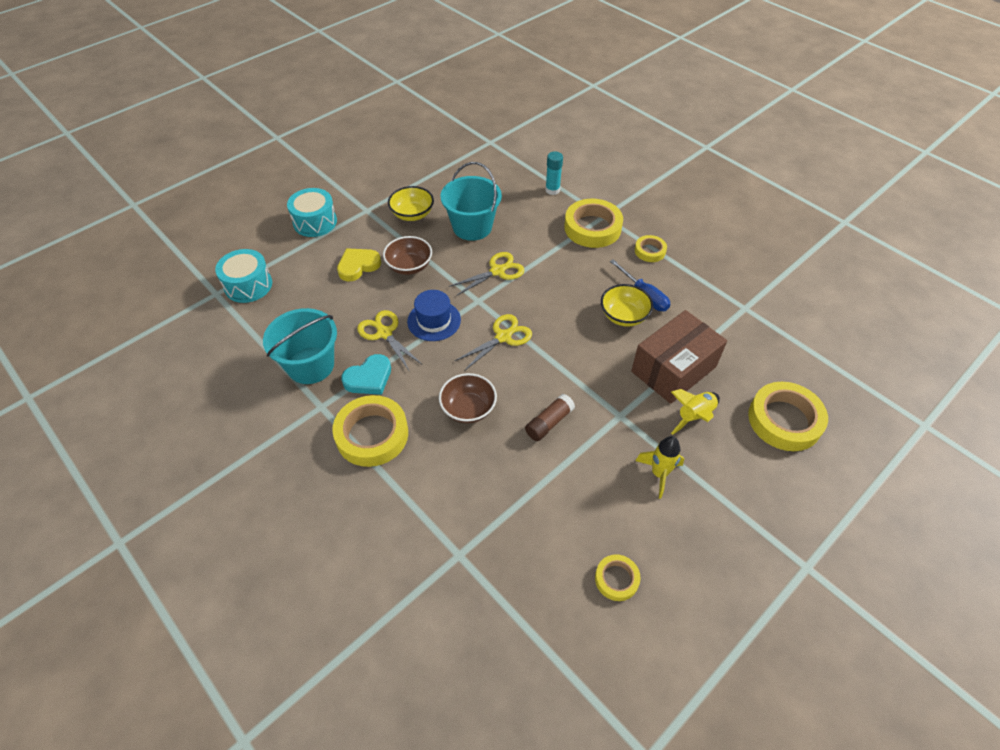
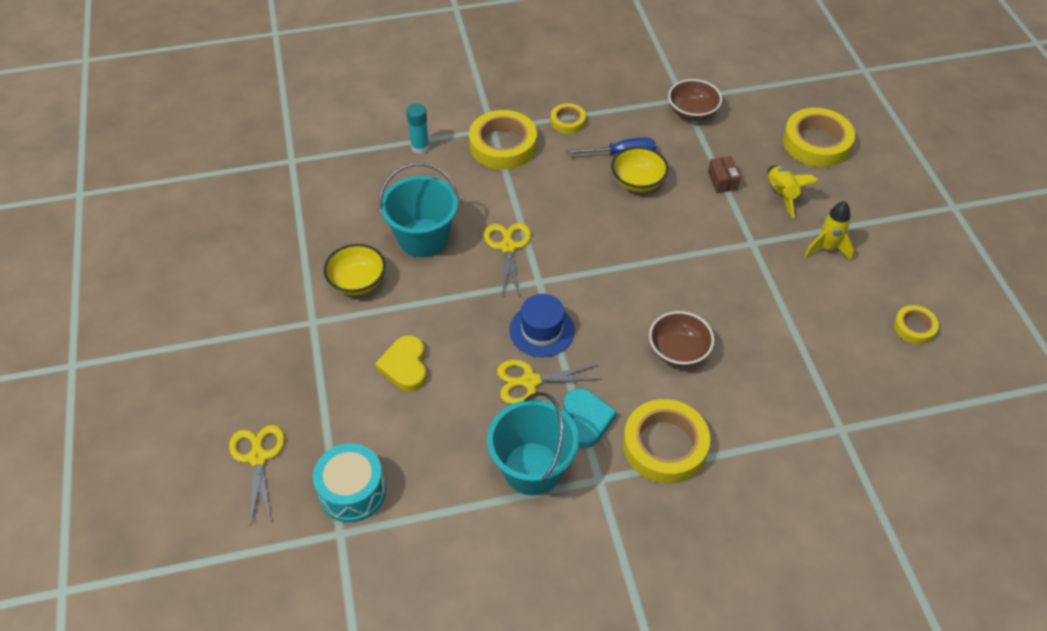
camera: 60 degrees left, 0 degrees up
(315, 222) = (290, 381): turquoise drum -> none
(409, 266) = (442, 318): brown bowl -> brown bowl (692, 112)
(503, 337) = (603, 283): yellow scissors -> yellow scissors (258, 458)
(549, 422) = (731, 296): brown glue stick -> none
(673, 369) = (722, 181): brown box -> brown box, size x0.42

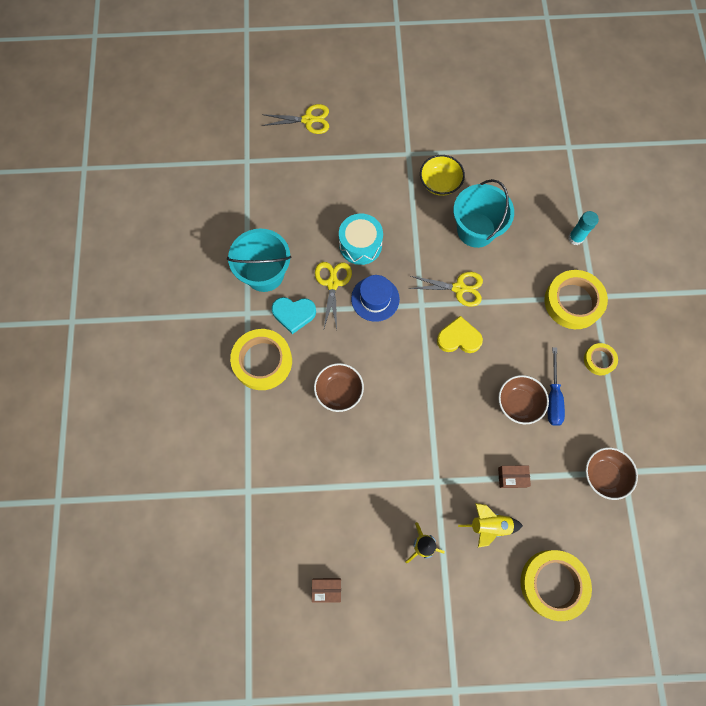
camera: 100 degrees right, 20 degrees up
(352, 491) = (272, 169): turquoise drum -> turquoise drum (360, 245)
(405, 366) = (360, 206): yellow heart -> yellow heart (459, 338)
(637, 181) = (518, 403): yellow bowl -> brown bowl
(914, 327) = (326, 589): yellow tape -> brown box

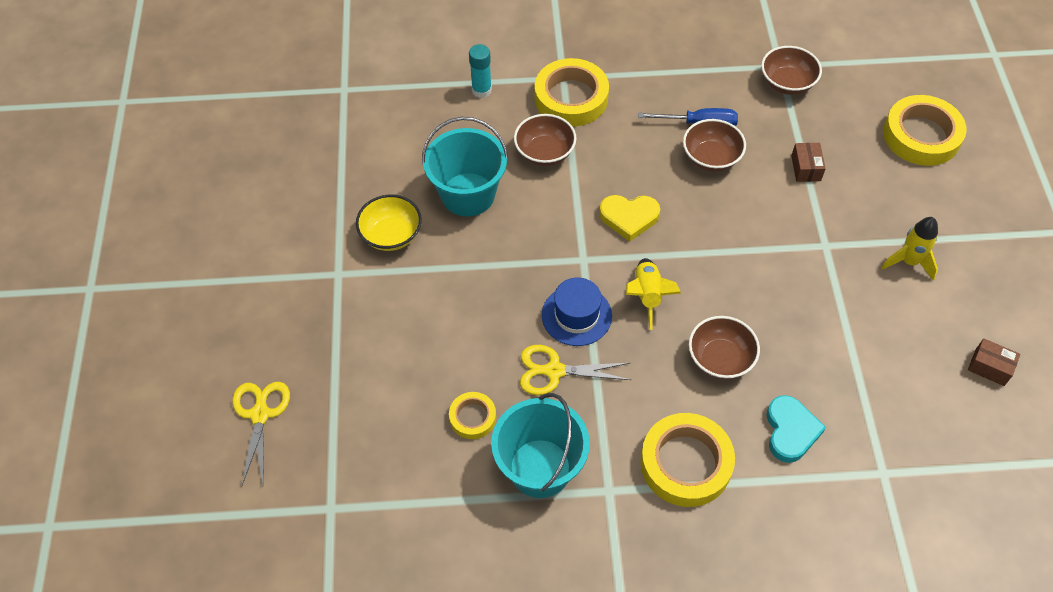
camera: 90 degrees left, 15 degrees down
(294, 314) = (606, 422): turquoise heart -> turquoise heart (790, 431)
(326, 589) = (989, 367): brown box -> brown box turned 60 degrees counterclockwise
(360, 245) = (490, 335): turquoise drum -> none
(459, 288) = (556, 216): yellow scissors -> none
(459, 338) = (629, 217): yellow heart -> yellow heart turned 90 degrees counterclockwise
(489, 525) = (869, 193): yellow rocket -> yellow rocket (647, 296)
(517, 281) = (544, 152): none -> brown bowl
(599, 360) = (646, 78): yellow tape -> yellow tape (472, 417)

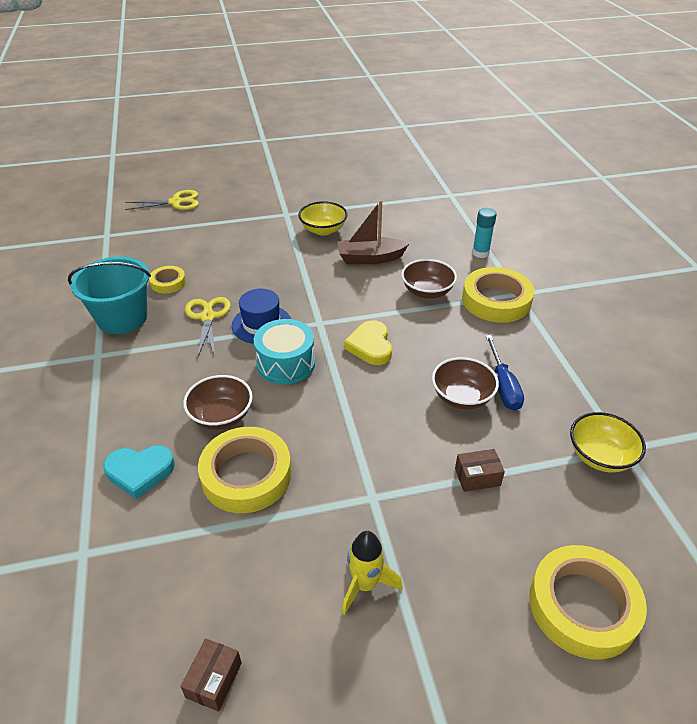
camera: 80 degrees right, 15 degrees down
(468, 194) = (370, 258): turquoise bucket -> brown boat
(647, 296) = (286, 363): yellow rocket -> turquoise drum
(686, 463) = (115, 399): yellow tape -> yellow tape (246, 475)
(787, 83) = (600, 456): brown bowl -> yellow bowl

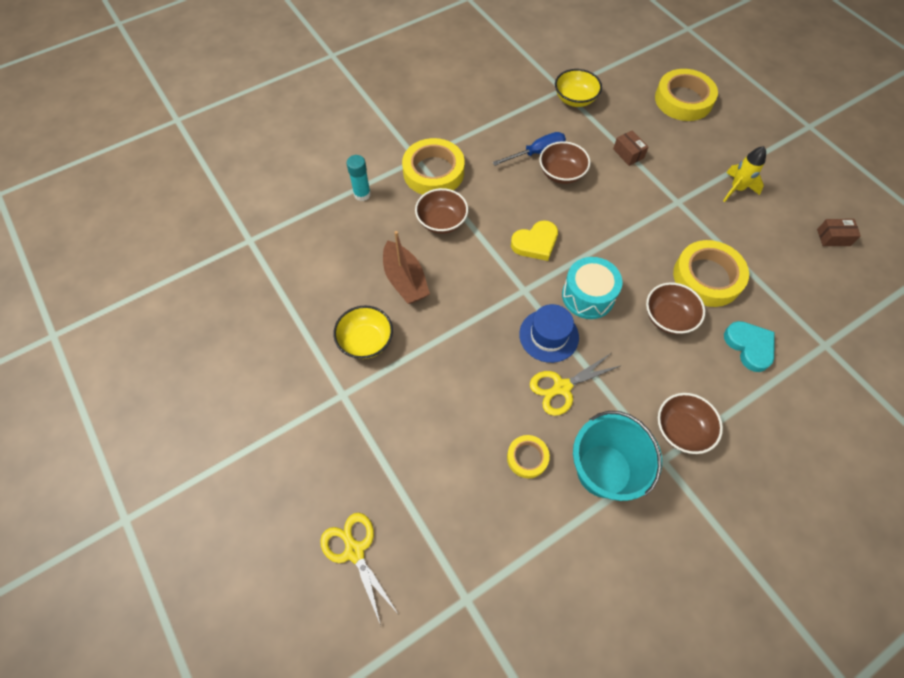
camera: 110 degrees left, 20 degrees up
(109, 377) = (681, 430): none -> brown bowl

